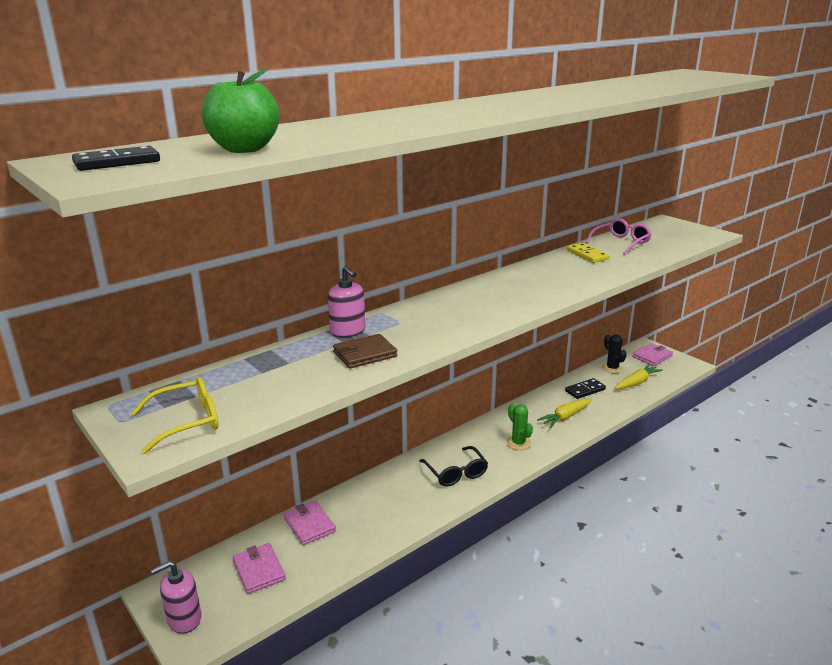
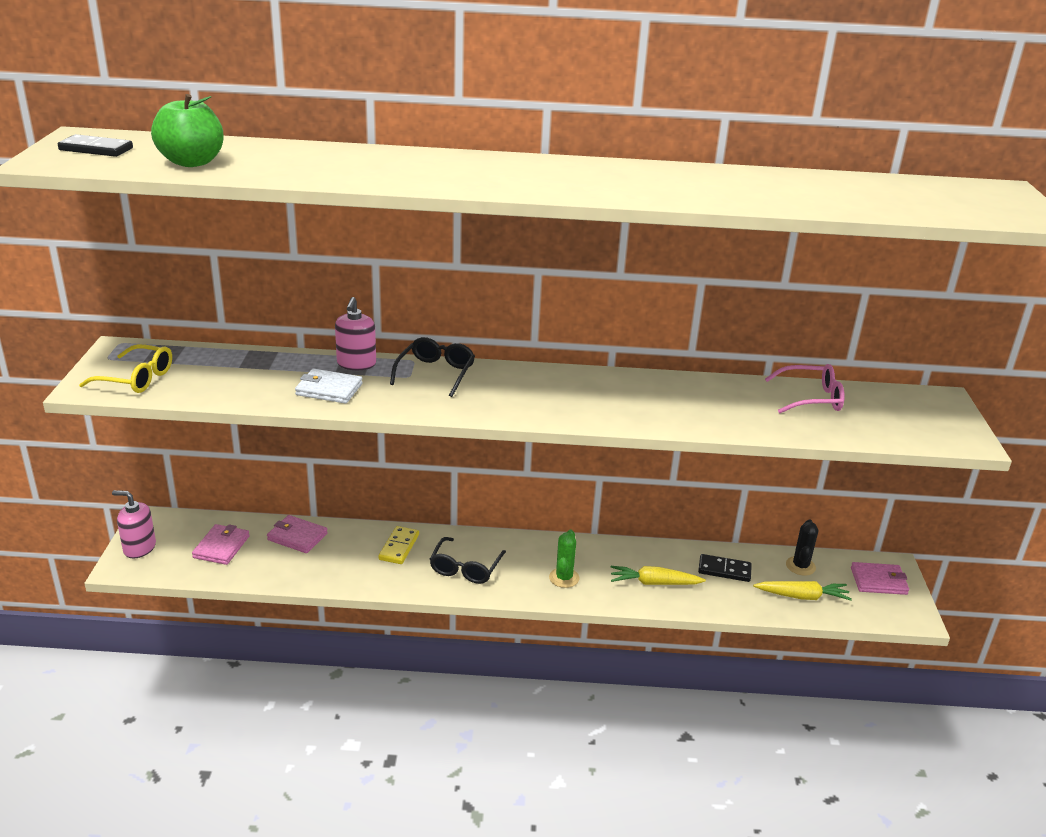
camera: 40 degrees right, 5 degrees up
(309, 525) = (297, 537): pink wallet -> pink wallet turned 75 degrees counterclockwise
(364, 354) = (329, 389): brown wallet -> white wallet
(413, 313) = (436, 373): none -> black glasses
(587, 255) = (735, 394): yellow domino -> yellow domino (399, 547)

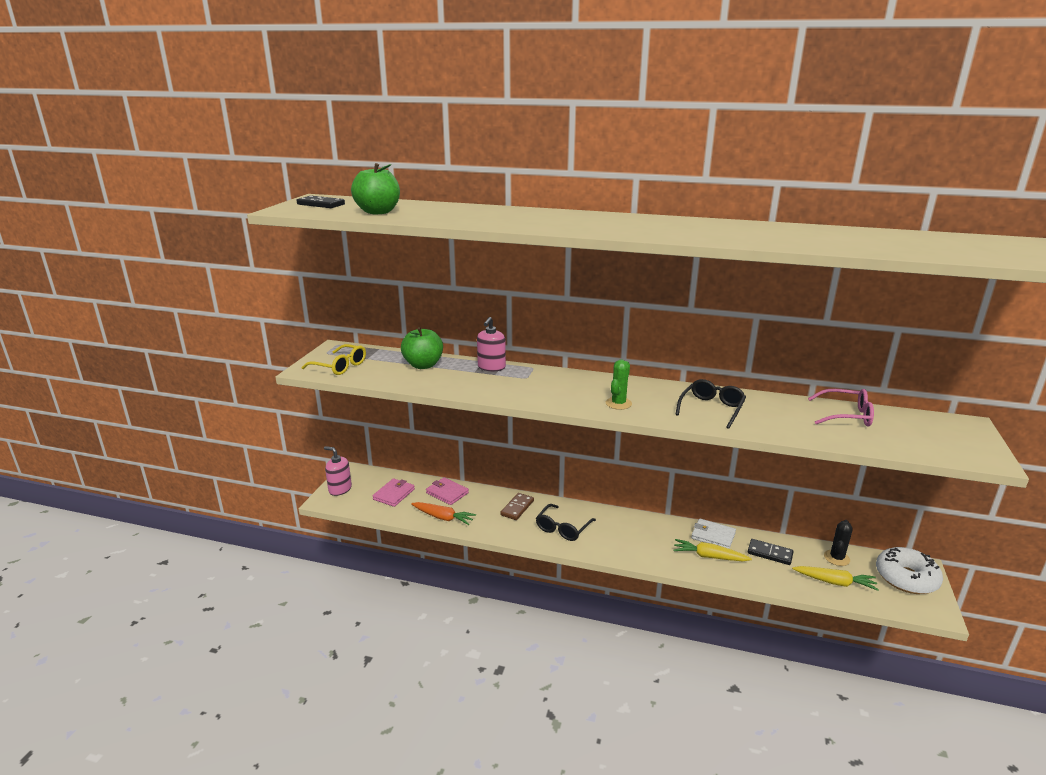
camera: 15 degrees right, 5 degrees down
(259, 368) = (423, 365): none -> green apple
(301, 572) = (443, 517): none -> orange carrot
(329, 389) = (466, 382): white wallet -> white wallet (713, 536)
(399, 547) = (517, 508): yellow domino -> brown domino
(436, 373) = (546, 377): black glasses -> black glasses (711, 409)
(564, 578) = (637, 544): green cactus -> green cactus (618, 403)
(878, 581) = (906, 578): pink wallet -> white donut

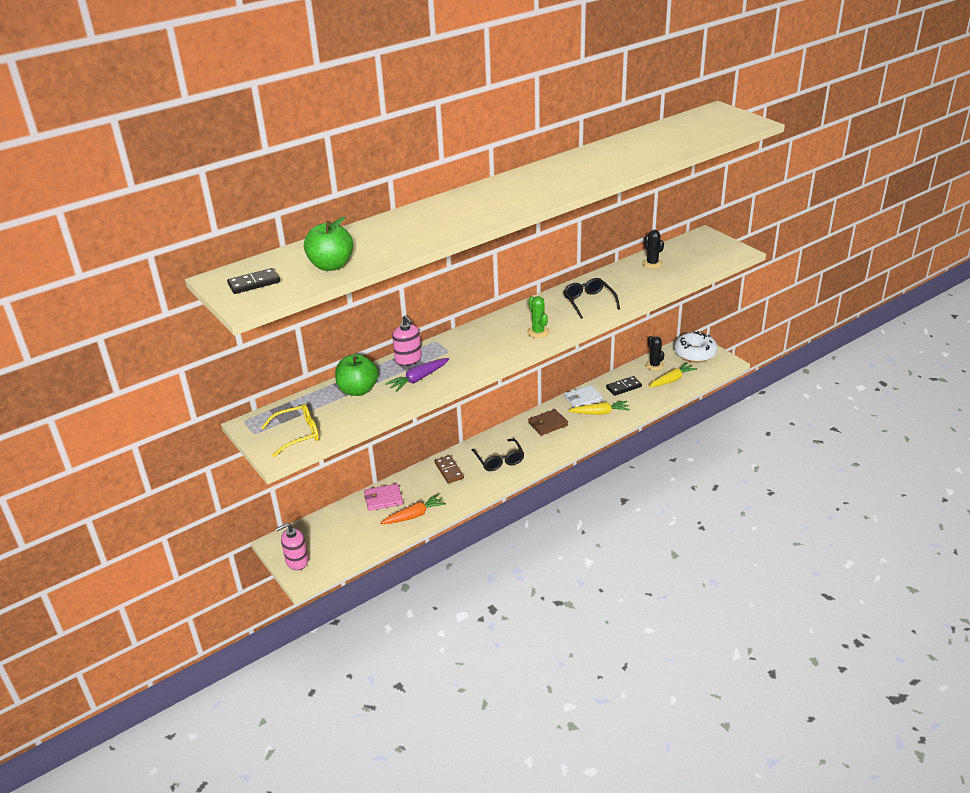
camera: 50 degrees left, 10 degrees up
(394, 494) = (347, 530): pink wallet -> none
(469, 381) = (418, 379): none -> purple carrot
(647, 532) = (548, 424): none -> brown wallet
(709, 556) = (600, 413): yellow carrot -> yellow carrot turned 150 degrees counterclockwise
(846, 415) = (652, 263): pink glasses -> black cactus

